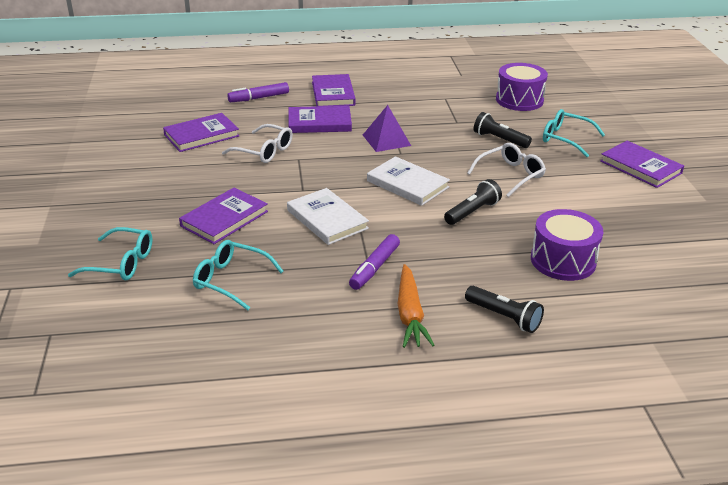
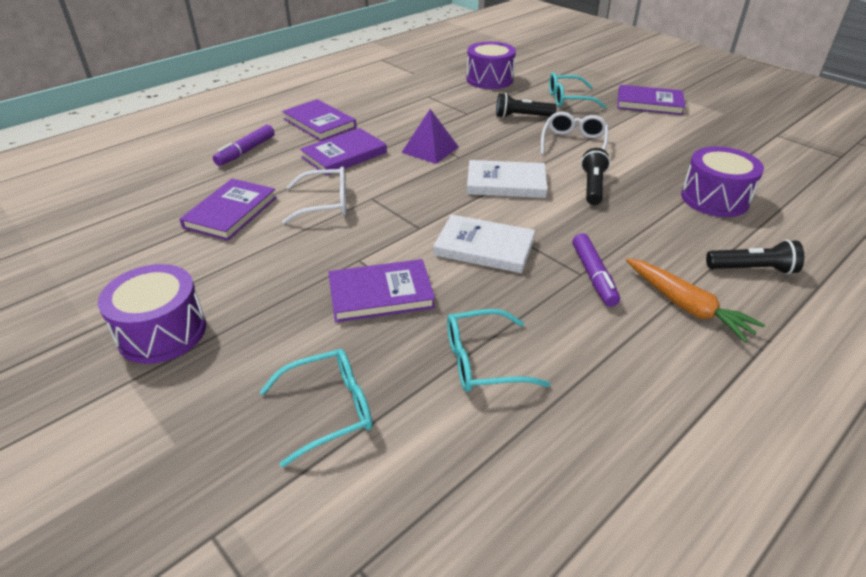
camera: 35 degrees left, 5 degrees up
(90, 188) = (162, 332): none -> purple drum
(224, 219) = (381, 294): purple book -> purple book turned 75 degrees clockwise

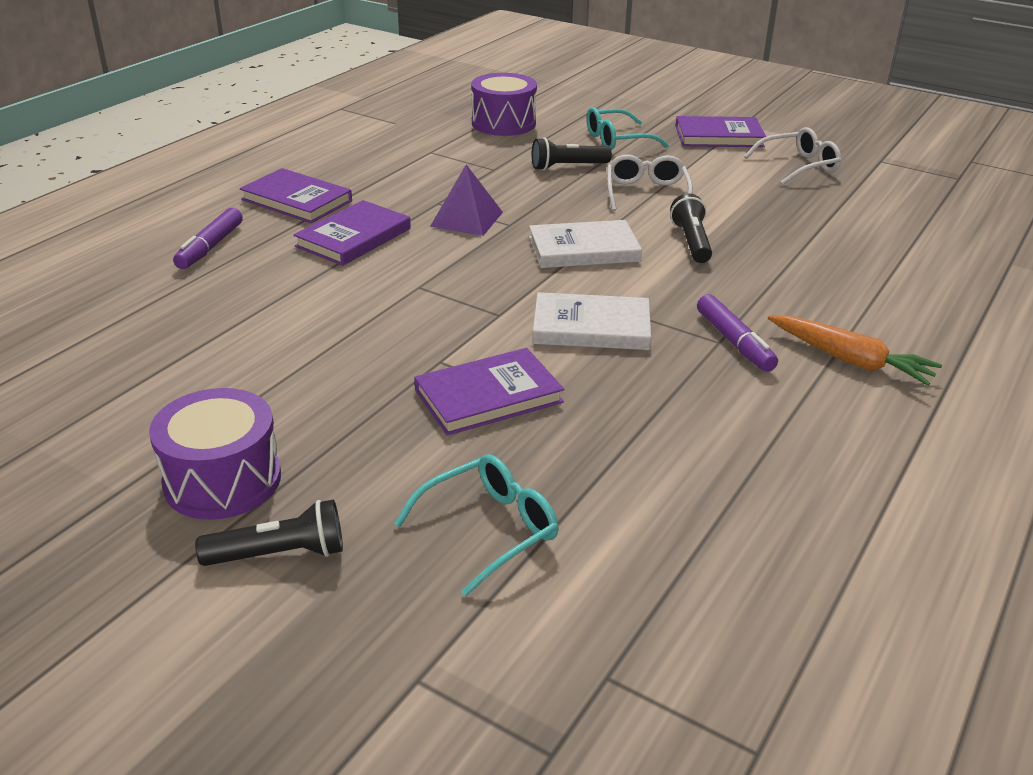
camera: 15 degrees left, 5 degrees down
(231, 212) = (234, 326): purple book -> none
(326, 203) = (360, 300): white glasses -> white glasses (798, 166)
(482, 361) = (647, 450): turquoise glasses -> none
(714, 199) = (837, 240): purple drum -> none
(752, 269) = (906, 312): black flashlight -> black flashlight (279, 554)

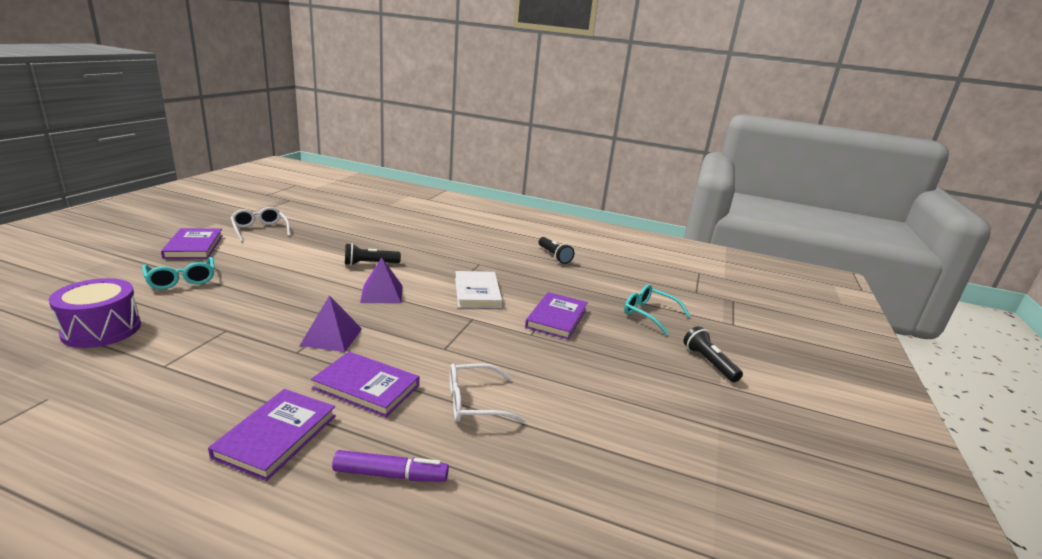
camera: 105 degrees left, 10 degrees down
(222, 480) = (679, 390): purple drum -> none
(488, 396) = (557, 318): purple book -> purple book turned 60 degrees clockwise
(567, 167) = (233, 299): black flashlight -> black flashlight (554, 256)
(583, 249) = (382, 294): white book -> purple pyramid
(646, 193) = (293, 273): white glasses -> white glasses (474, 403)
(734, 342) = (478, 261): purple marker -> none
(850, 360) = (484, 241): orange carrot -> none

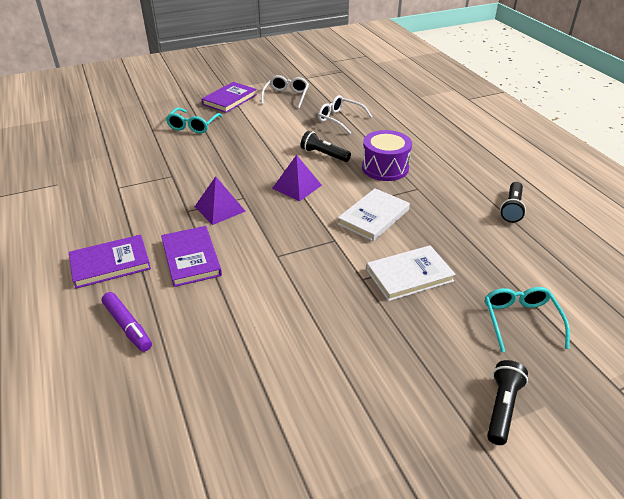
camera: 50 degrees right, 15 degrees up
(101, 330) = (119, 149): purple drum -> purple drum (385, 168)
(474, 403) = (237, 311): white glasses -> white glasses (340, 119)
(557, 318) = (409, 275): purple book -> white book

